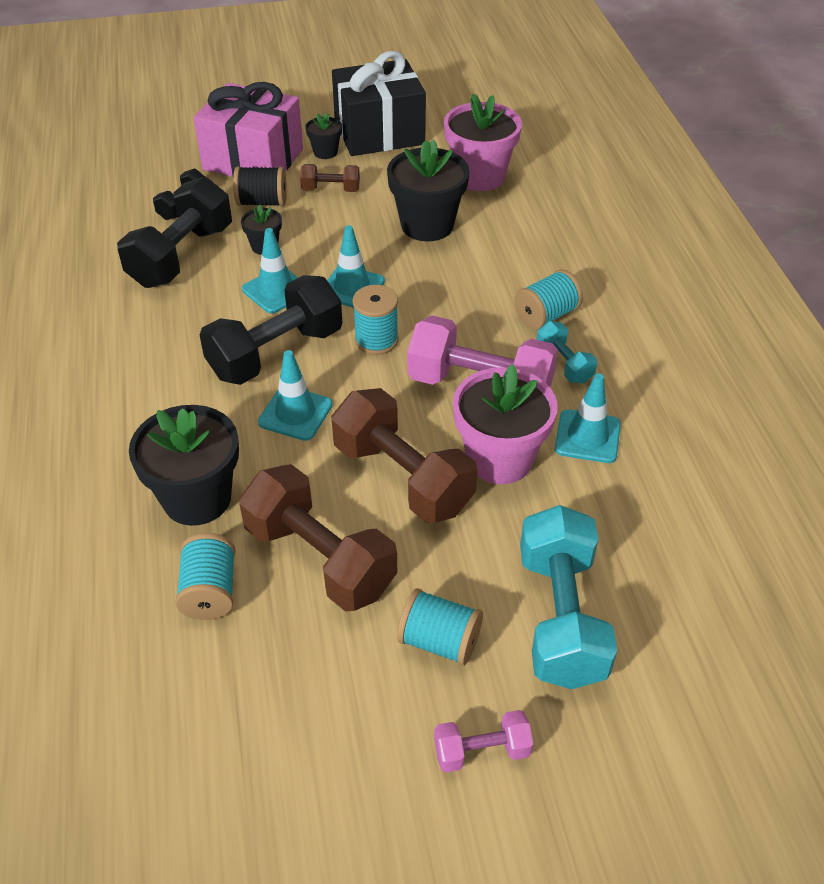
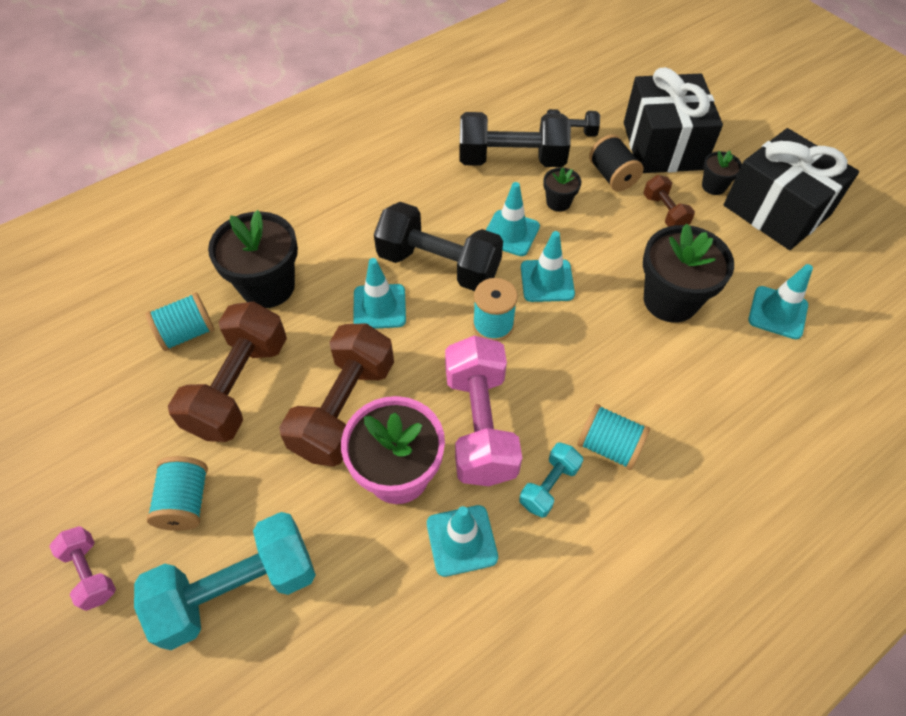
camera: 65 degrees right, 10 degrees up
(253, 159) = (663, 146): pink gift -> black gift
(479, 176) = (777, 313): pink flower pot -> turquoise traffic cone

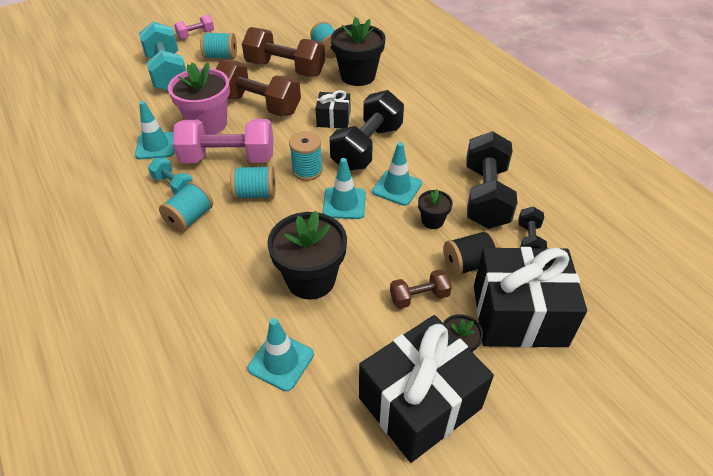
camera: 95 degrees right, 10 degrees down
(379, 307) = (333, 119): turquoise traffic cone -> black gift
(548, 377) = (255, 194): none -> turquoise spool

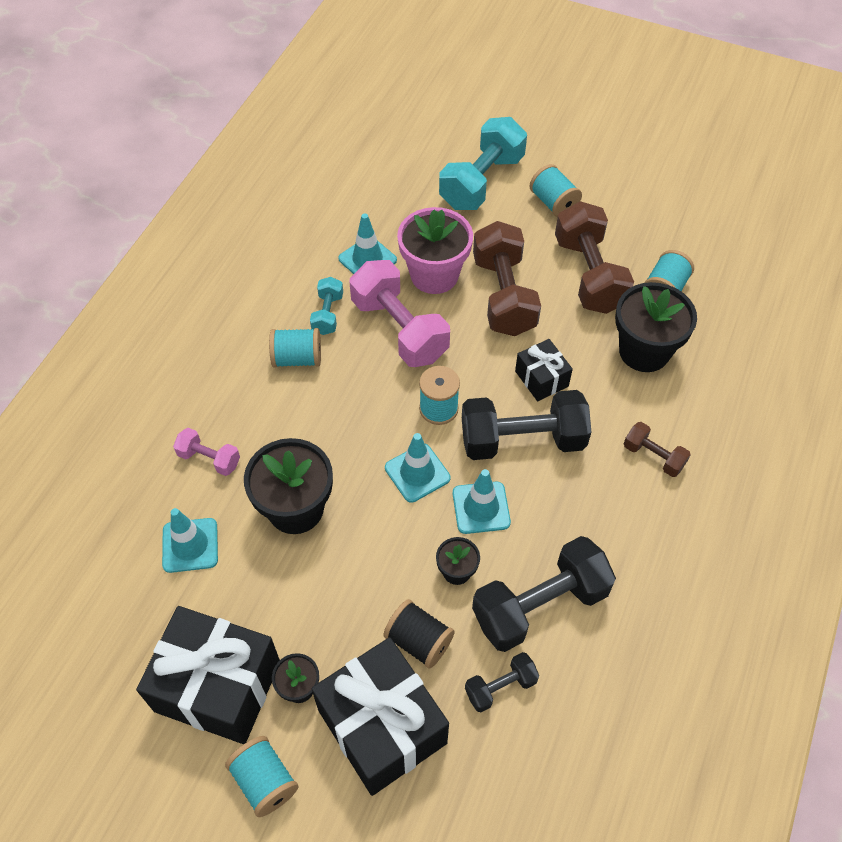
camera: 55 degrees right, 10 degrees up
(196, 35) = (570, 153): pink dumbbell -> pink dumbbell (209, 459)
(255, 194) = (369, 387): turquoise spool -> turquoise spool (265, 781)
(419, 297) = (340, 617): brown dumbbell -> brown dumbbell (653, 456)

